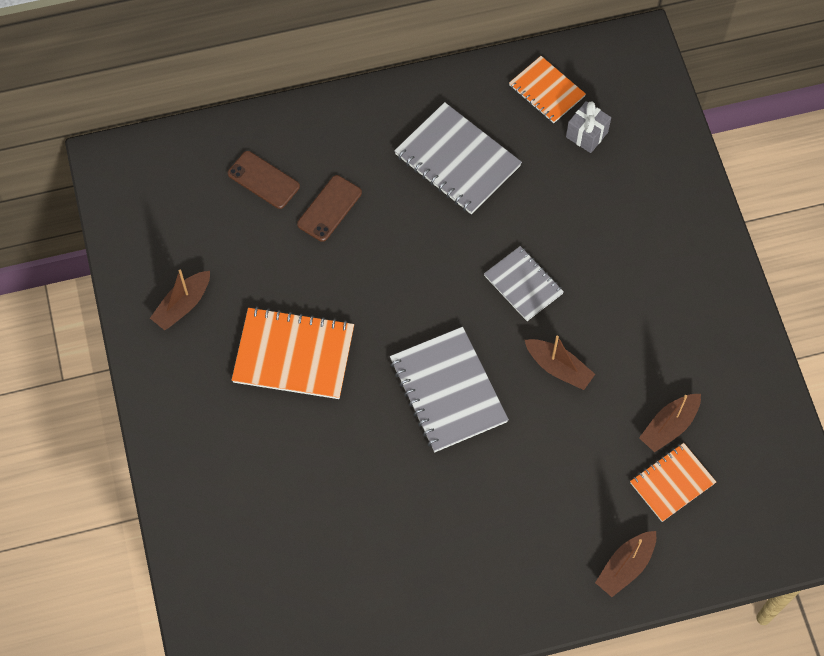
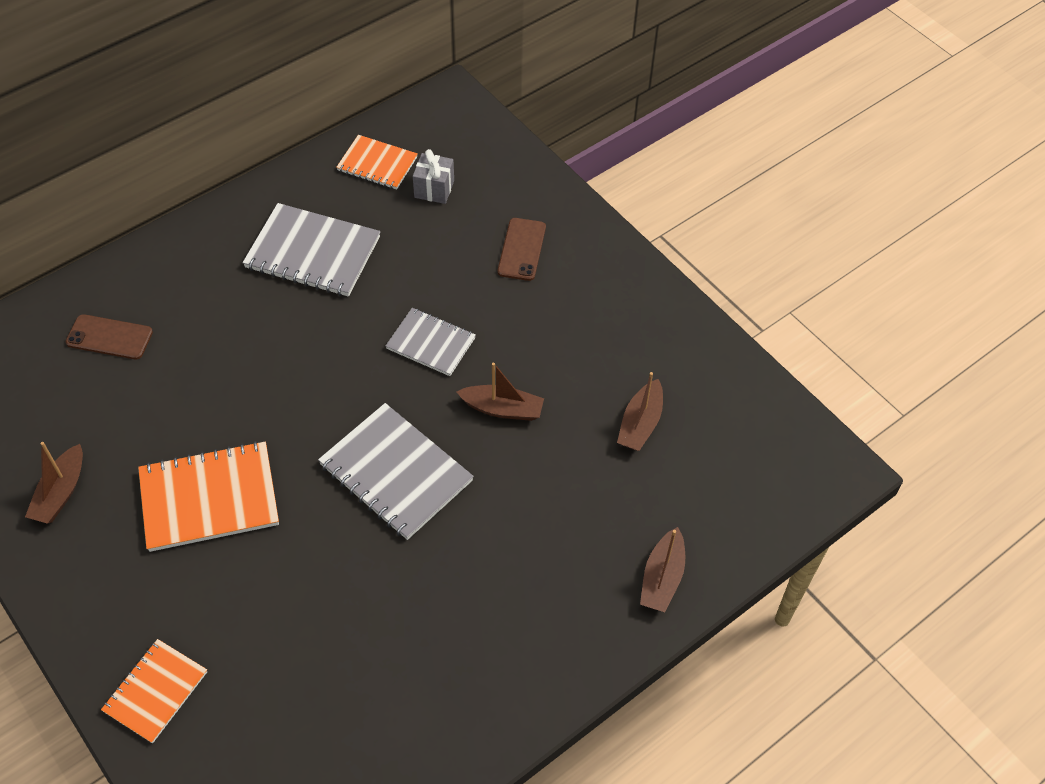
camera: 25 degrees left, 10 degrees down
(329, 208) = (194, 341): brown phone -> brown phone (522, 249)
(672, 483) = (669, 476): orange notebook -> orange notebook (155, 691)

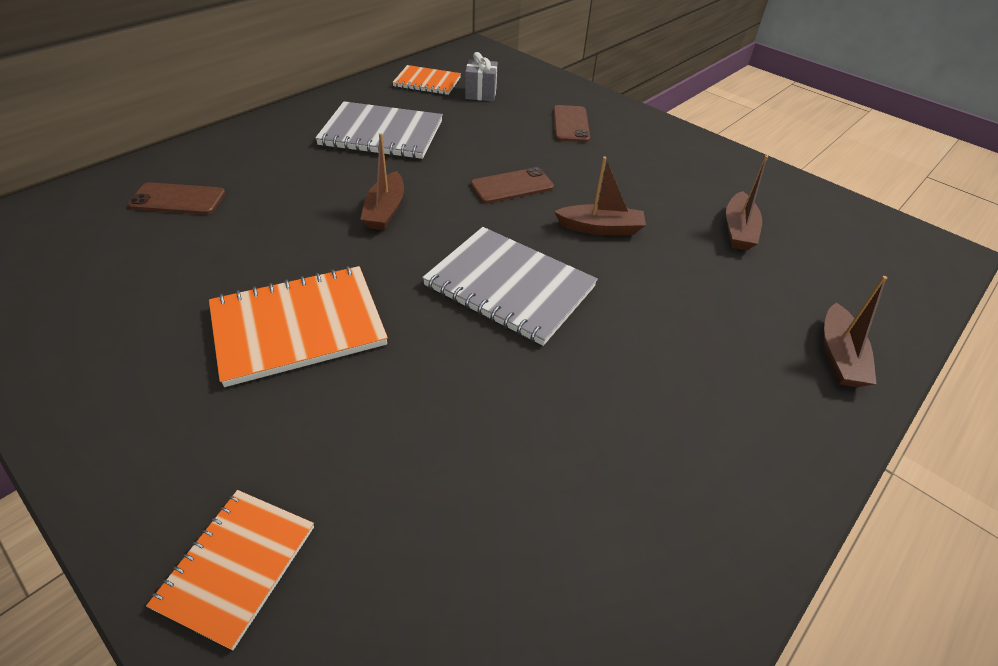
camera: 10 degrees left, 10 degrees down
(61, 492) = (109, 336): brown boat -> brown boat (385, 210)
(431, 343) = (512, 186): grey notebook -> brown phone

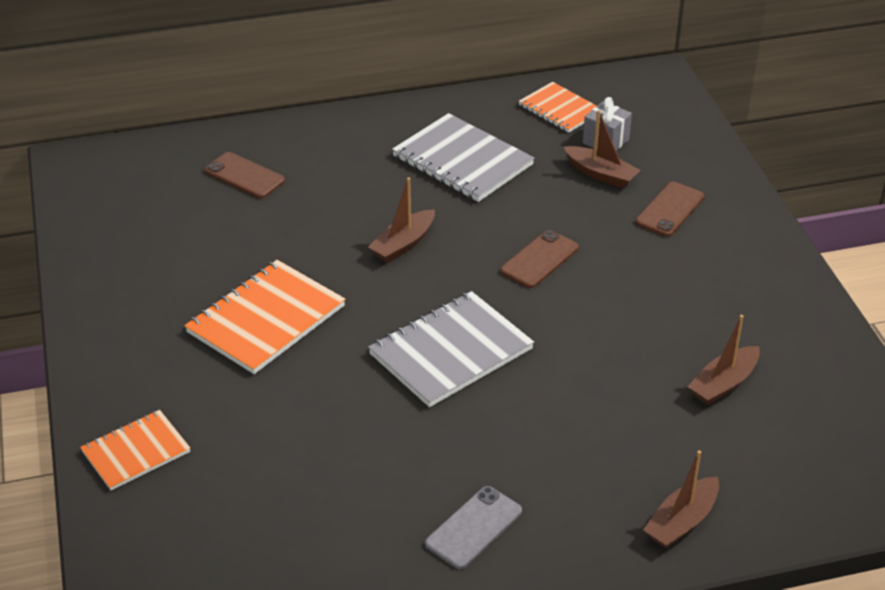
camera: 35 degrees right, 5 degrees down
(298, 326) = (266, 319): orange notebook -> orange notebook turned 60 degrees counterclockwise
(509, 287) = (450, 351): grey notebook -> grey notebook turned 75 degrees clockwise
(512, 186) = (539, 259): brown phone -> brown phone turned 60 degrees counterclockwise
(600, 228) = (584, 331): brown boat -> brown boat (601, 174)
(694, 454) = (473, 527): none -> grey phone

